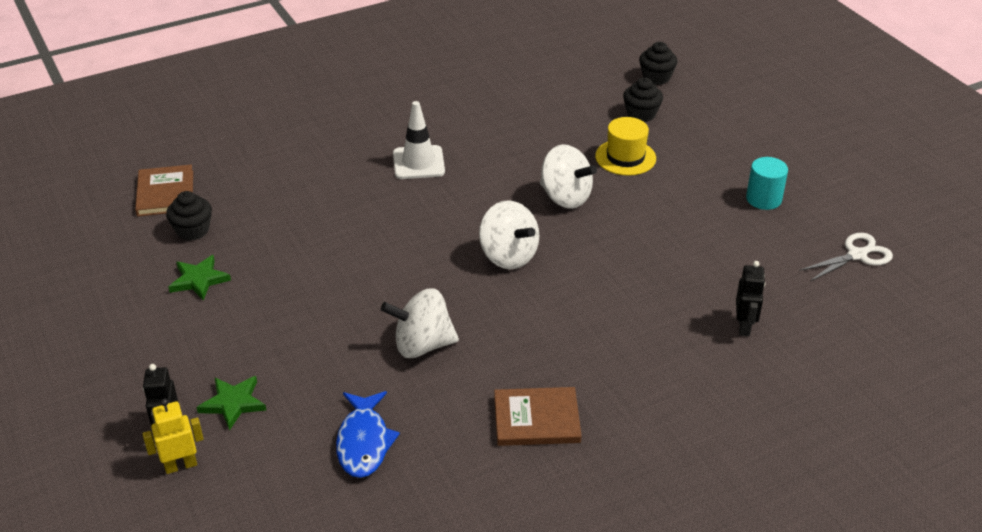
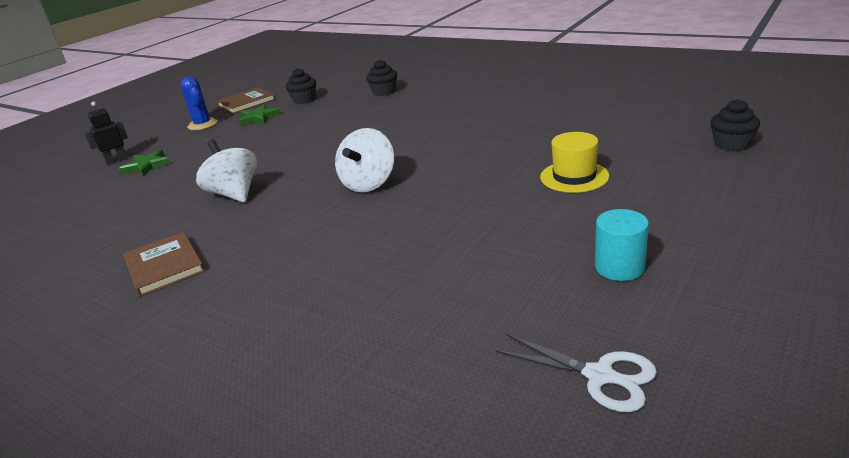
camera: 65 degrees right, 10 degrees down
(145, 332) = (202, 125): none -> blue cactus
(165, 193) = (332, 83): brown book -> brown book (246, 103)
(181, 465) = (86, 174): yellow robot -> none
(364, 442) = (119, 213): blue fish -> none
(418, 163) = (448, 119): white traffic cone -> none
(565, 197) = (475, 175): white spinning top -> none
(641, 114) = (656, 159): black cupcake -> black cupcake (384, 92)
(744, 326) = (368, 331): black robot -> none

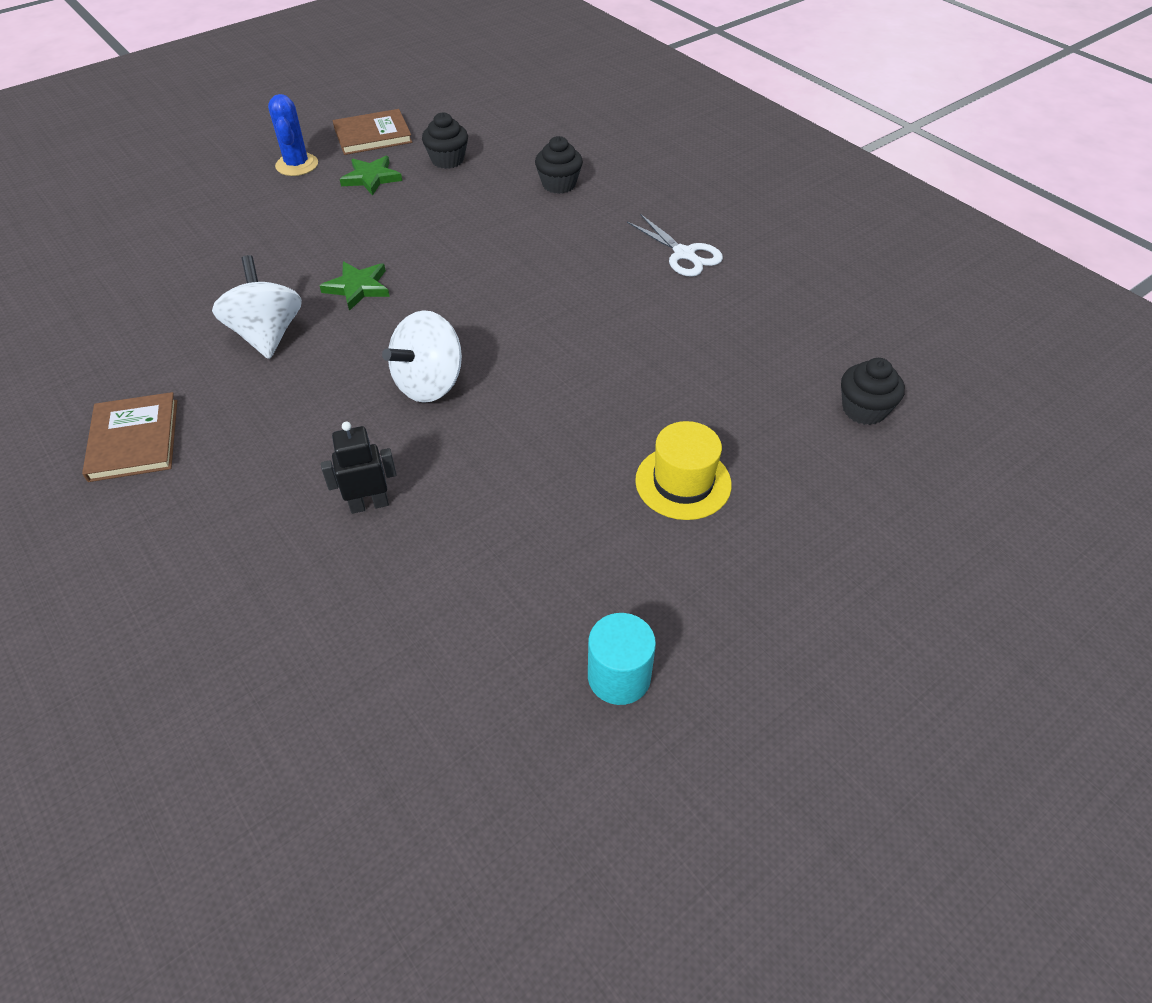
camera: 15 degrees right, 20 degrees up
(117, 160) = (166, 203): black robot -> black robot (369, 504)
(147, 165) = (195, 229): green star -> green star (358, 287)
(600, 376) = (479, 835): white scissors -> white scissors (684, 254)
(731, 144) = (934, 507): black cupcake -> black cupcake (864, 409)

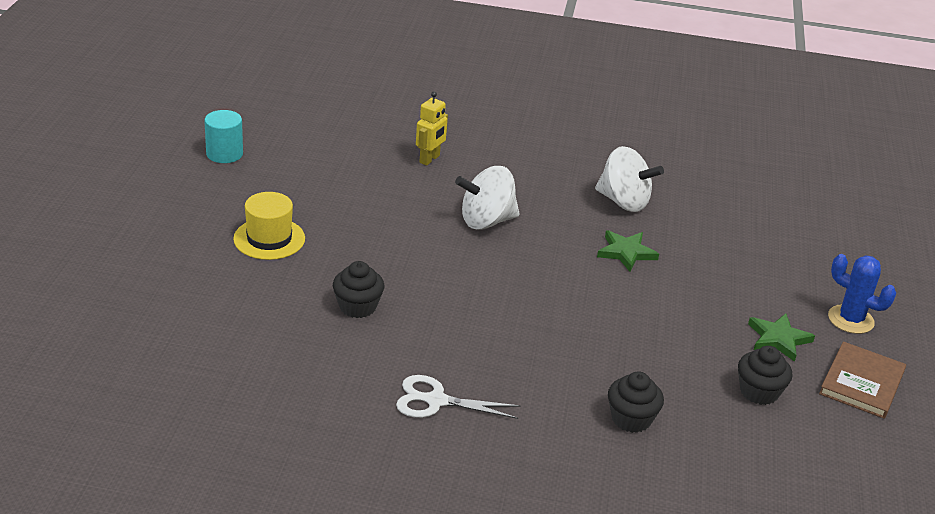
camera: 135 degrees right, 15 degrees down
(134, 440) = (589, 133): brown book -> none
(369, 504) = (430, 159): black robot -> yellow robot
(429, 384) = (486, 221): white spinning top -> white spinning top turned 105 degrees counterclockwise
(864, 409) = (180, 335): black cupcake -> black cupcake (357, 307)

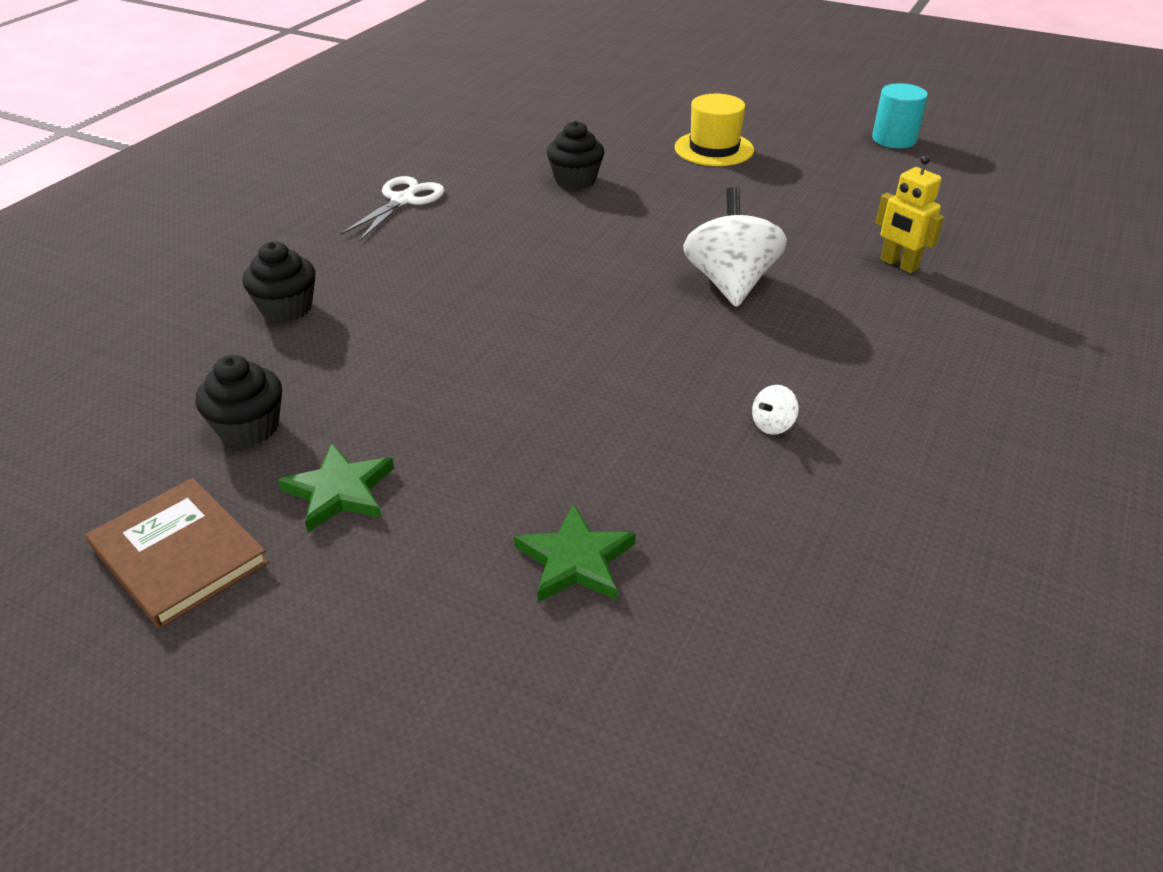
camera: 110 degrees right, 5 degrees up
(624, 202) = (772, 425): white spinning top -> white spinning top, size x0.41
(626, 252) = (623, 390): green star -> green star (575, 560)
(850, 319) = (330, 615): blue cactus -> none

